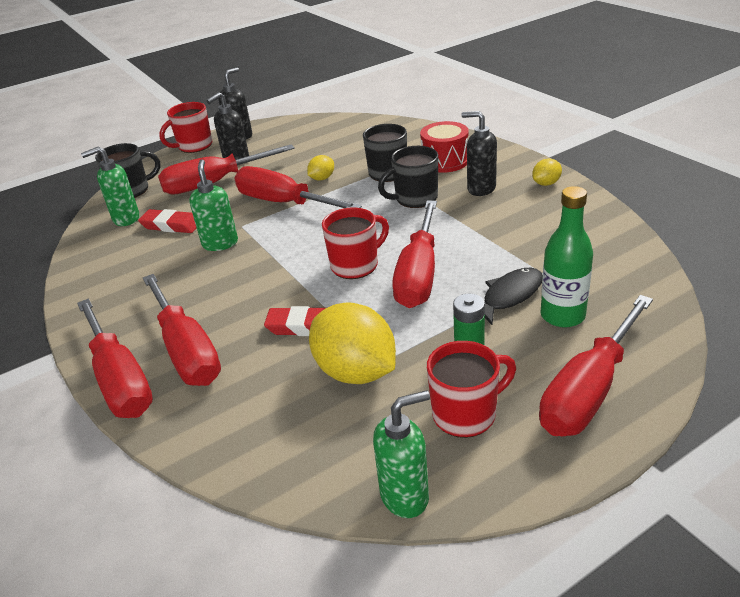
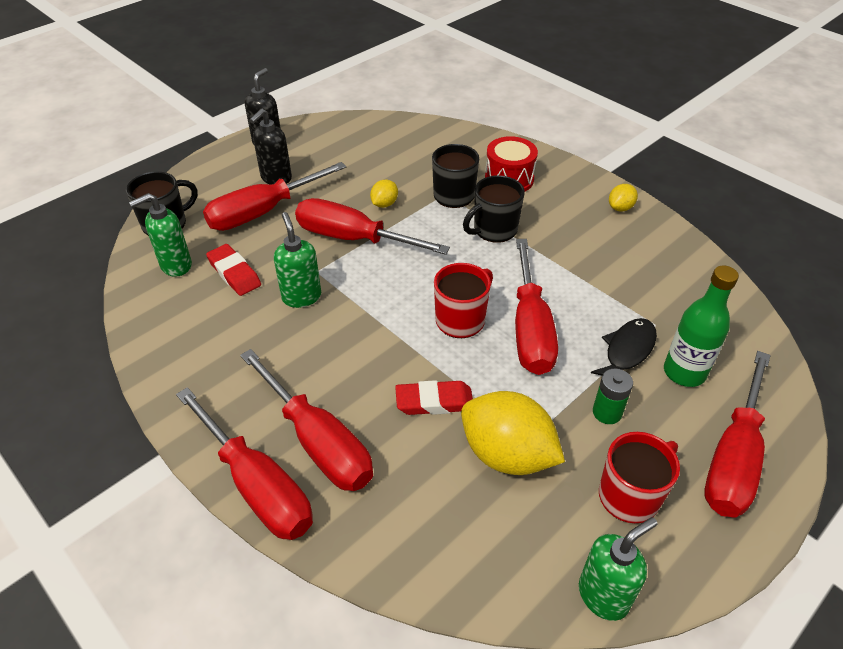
camera: 15 degrees left, 10 degrees up
(171, 225) = (234, 273): red eraser -> red eraser turned 45 degrees clockwise
(194, 146) = (218, 158): red mug -> none
(481, 189) = (557, 215): black soap dispenser -> none

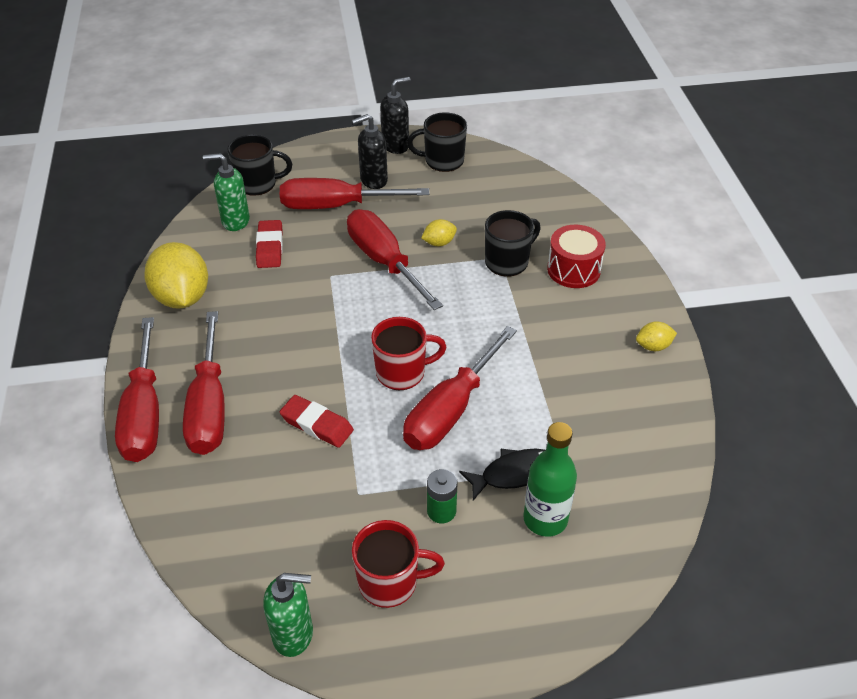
camera: 35 degrees right, 0 degrees up
(301, 296) = (300, 290): green soap dispenser -> none
(494, 230) = (509, 310): black mug -> black mug (442, 161)
(507, 454) = (329, 495): yellow lemon -> yellow lemon (182, 297)
(733, 458) = (508, 609): red screwdriver -> none

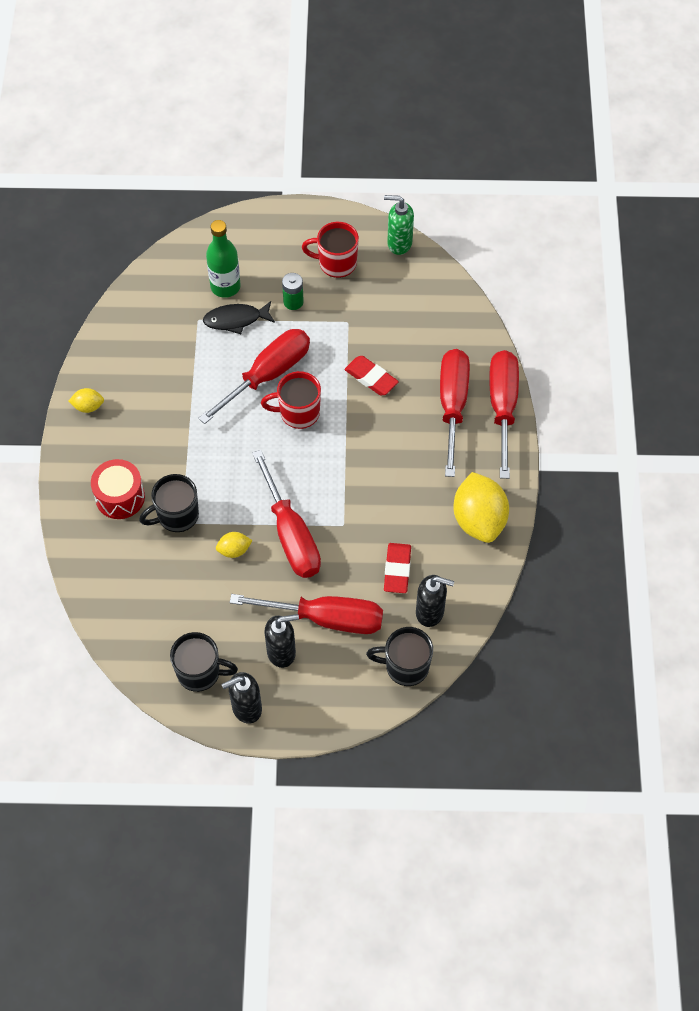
camera: 170 degrees left, 15 degrees up
(235, 221) = (430, 612): green soap dispenser -> black soap dispenser

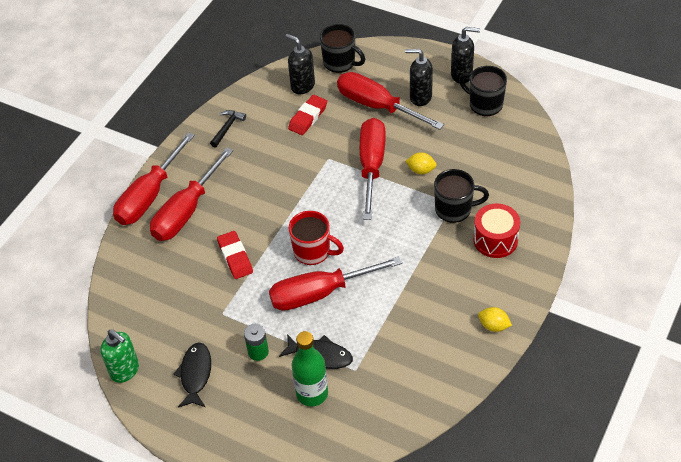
camera: 150 degrees left, 10 degrees down
(336, 263) = (195, 374): red mug -> black fish
(479, 520) = (227, 128): yellow lemon -> black hammer

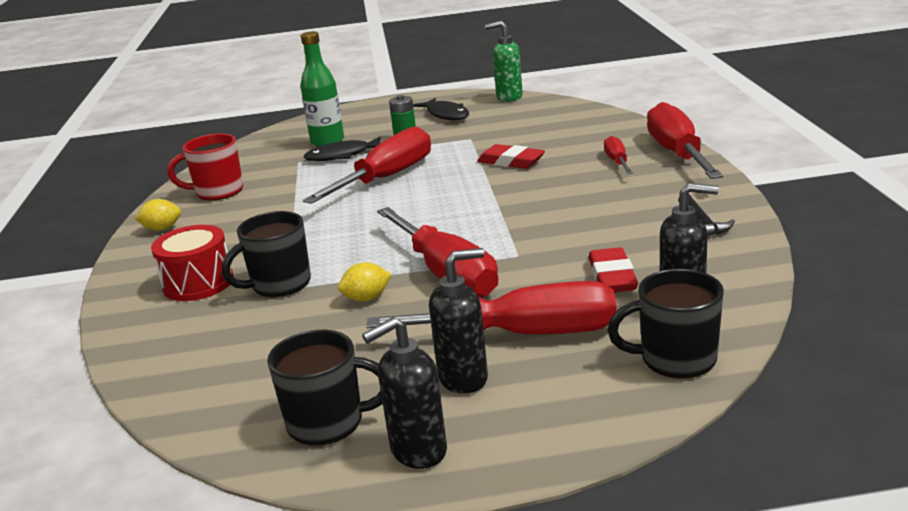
camera: 145 degrees right, 25 degrees down
(186, 211) = (617, 162): red screwdriver -> red screwdriver, size x0.49
(313, 252) = (430, 193): red mug -> red mug (218, 192)

